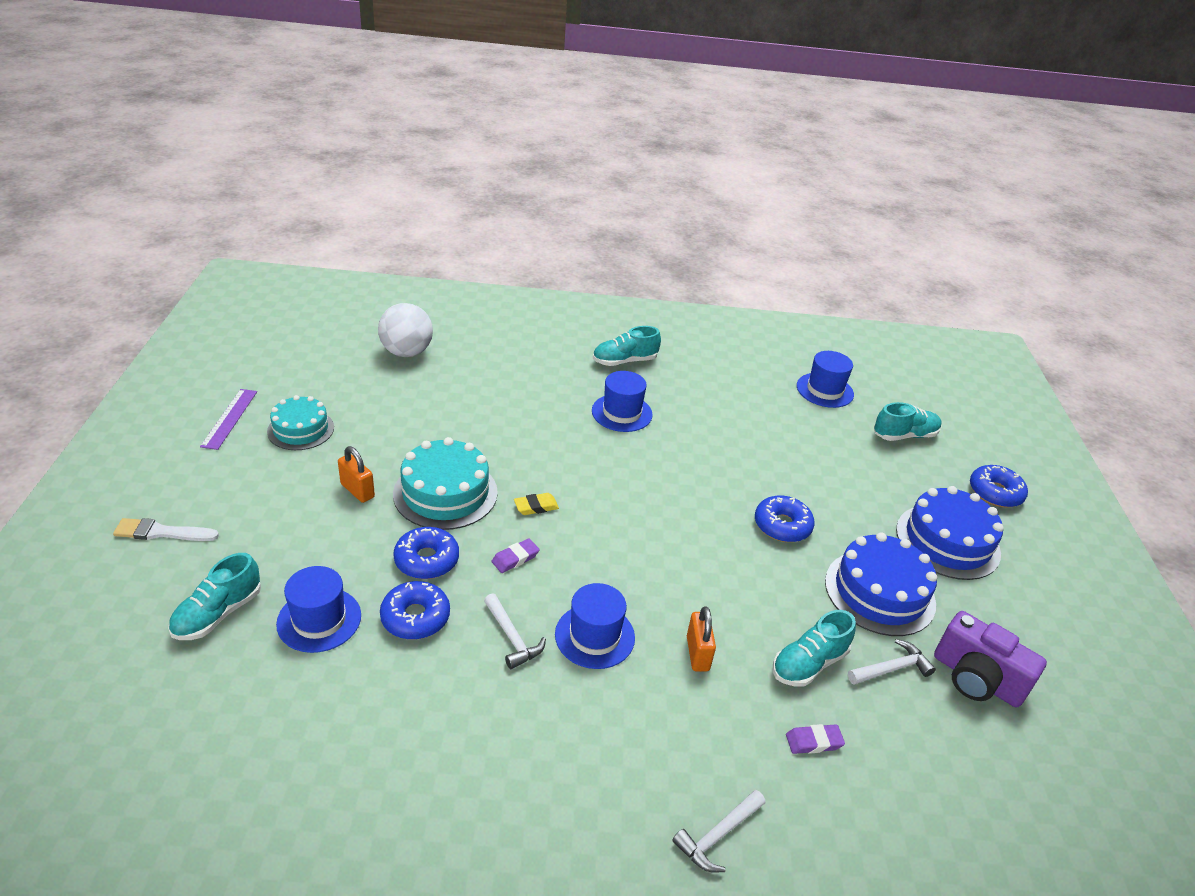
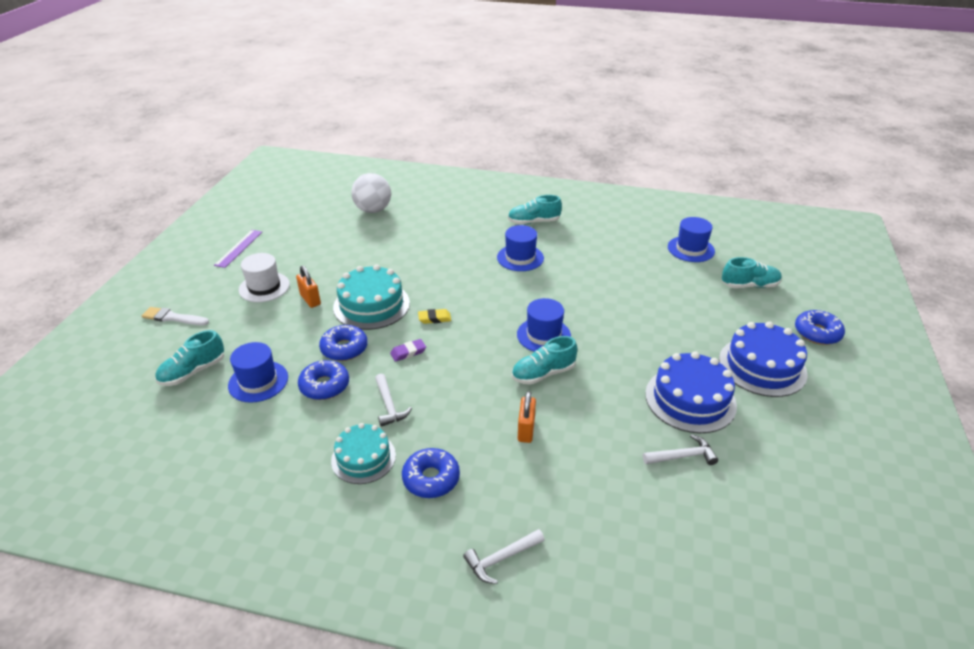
camera: 15 degrees right, 0 degrees up
(285, 476) = (264, 287): none -> white hat
(301, 429) = (284, 257): turquoise cake -> turquoise cake (363, 458)
(594, 636) = (450, 410): blue hat -> blue hat (543, 335)
(782, 525) = (623, 345): blue donut -> blue donut (431, 478)
(808, 663) = (613, 445): turquoise shoe -> turquoise shoe (543, 373)
(813, 742) = (599, 502): purple eraser -> none
(976, 678) = (754, 471): purple camera -> none

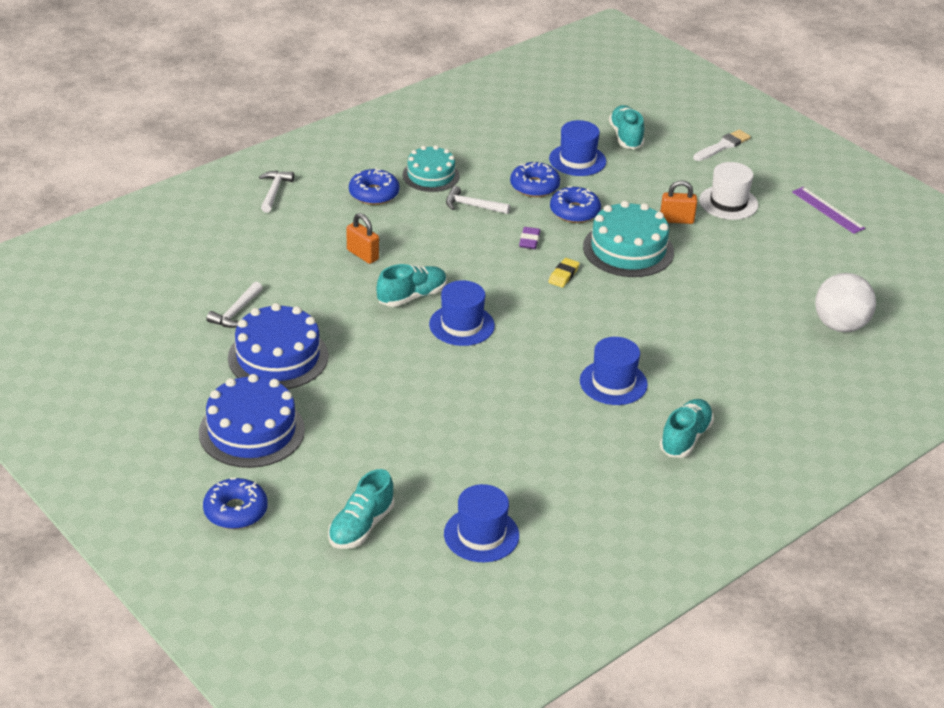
camera: 125 degrees right, 0 degrees up
(543, 373) = (412, 296): turquoise shoe -> turquoise shoe turned 45 degrees clockwise

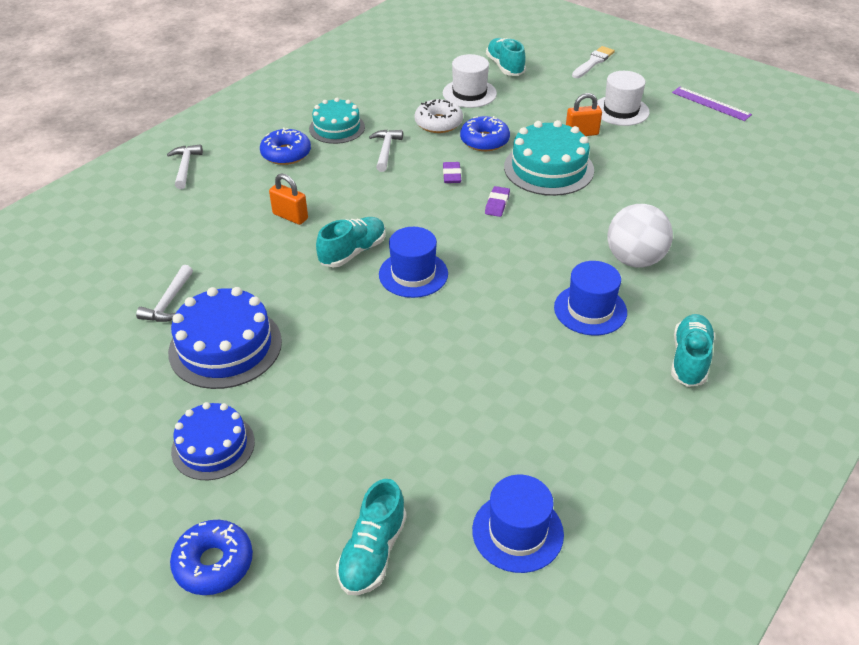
camera: 10 degrees left, 5 degrees up
(251, 431) = (213, 446): blue cake -> blue cake, size x0.66
(472, 206) = (386, 150): white hammer -> white hammer turned 90 degrees clockwise
(534, 186) = (438, 123): blue donut -> white donut
(563, 275) = (497, 204): yellow eraser -> purple eraser
(577, 160) = (469, 93): blue hat -> white hat
(840, 325) = (778, 209): white ball -> white ball (634, 260)

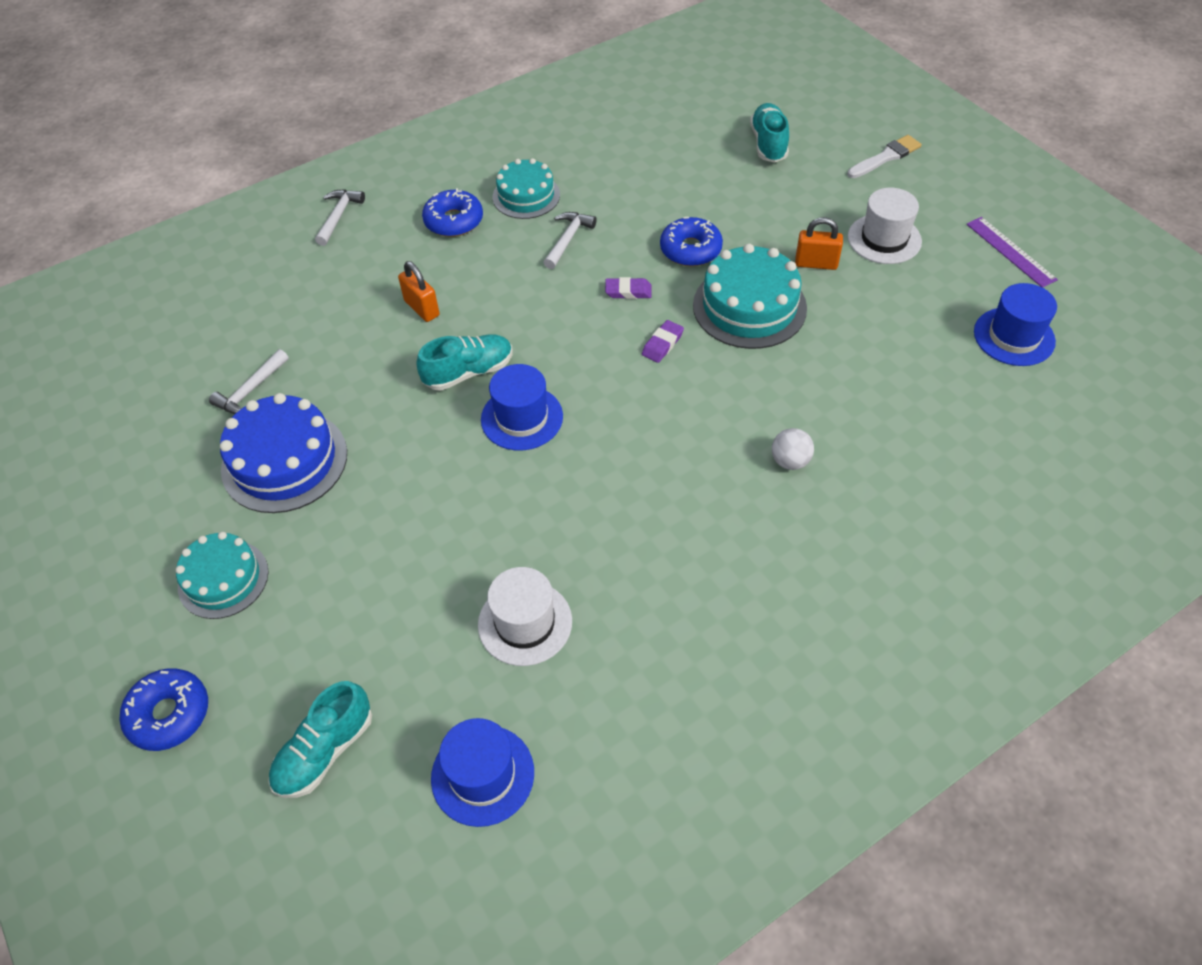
camera: 20 degrees right, 10 degrees up
(213, 446) = (223, 579): blue cake -> turquoise cake
(438, 123) = (647, 212): white donut -> none
(451, 175) = (628, 291): purple eraser -> purple eraser turned 75 degrees clockwise
(469, 93) = (705, 176): white hat -> white hat (525, 623)
(590, 310) = (701, 517): blue hat -> blue hat (1014, 336)
(634, 260) = (790, 461): white ball -> white ball, size x0.53
(689, 359) = (786, 615): turquoise shoe -> none

